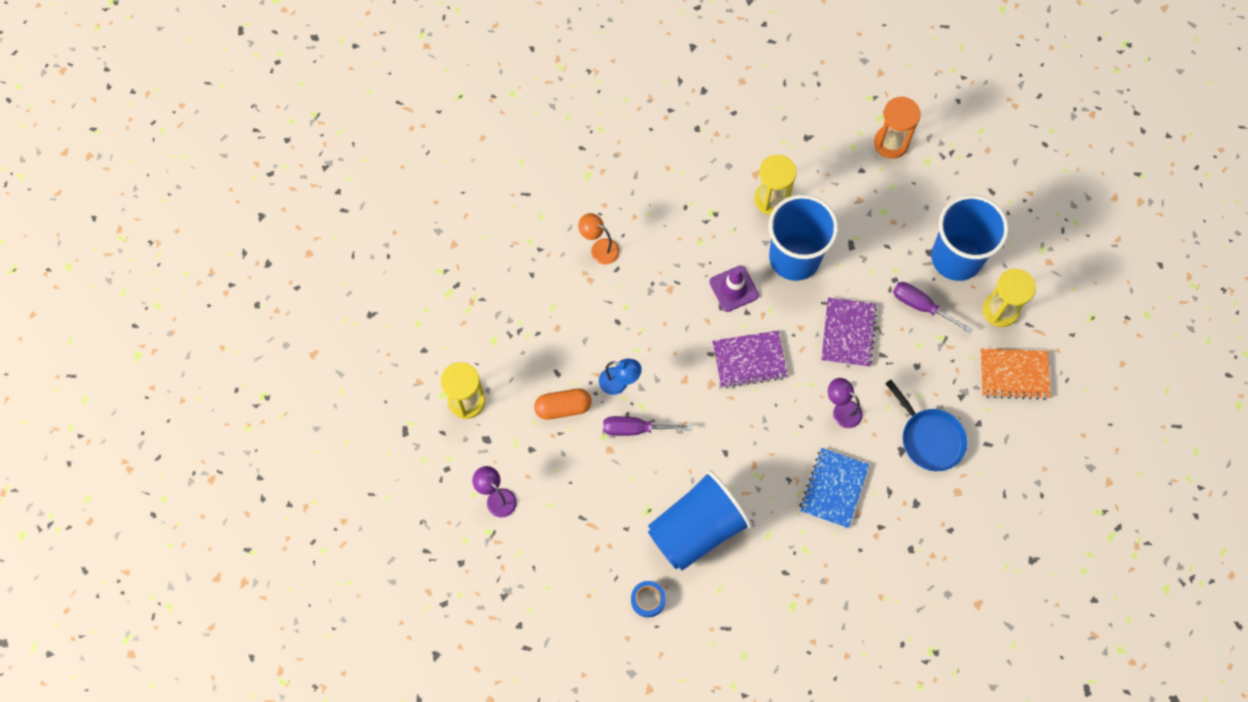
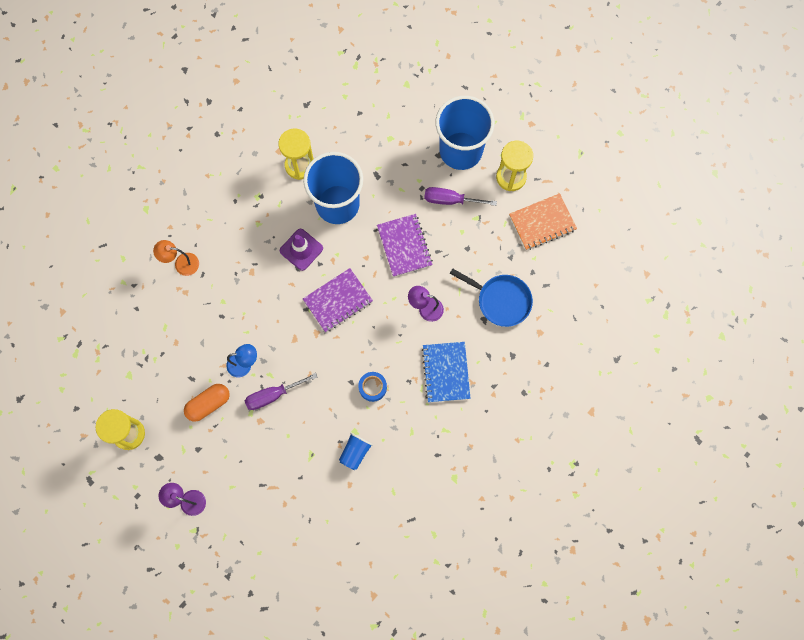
camera: 25 degrees left, 5 degrees up
(648, 600) = (342, 526): blue tape -> blue tape (372, 387)
(696, 529) = (355, 452): blue cup -> blue cup, size x0.43
(891, 143) = (372, 81): orange hourglass -> none

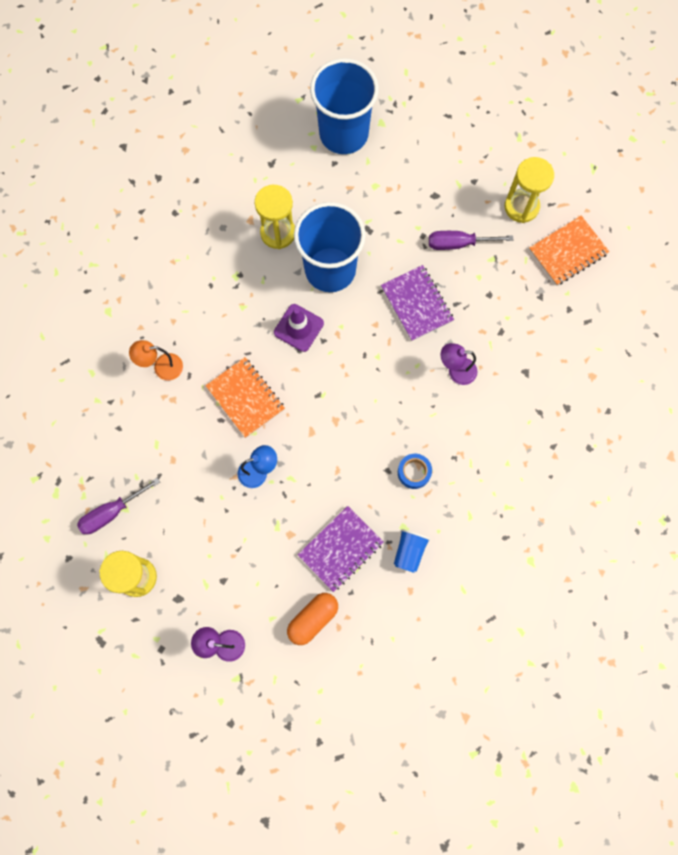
camera: 10 degrees left, 0 degrees up
(208, 404) = (225, 525): orange capsule -> orange capsule (313, 619)
(245, 301) = (245, 398): none -> orange notebook
(273, 395) = (300, 501): purple screwdriver -> purple screwdriver (112, 512)
(338, 301) = (353, 379): purple notebook -> purple notebook (340, 549)
(446, 372) = (495, 440): blue notebook -> none
(461, 150) = (458, 186): blue cup -> blue cup (343, 134)
(501, 300) = (540, 347): blue pan -> none

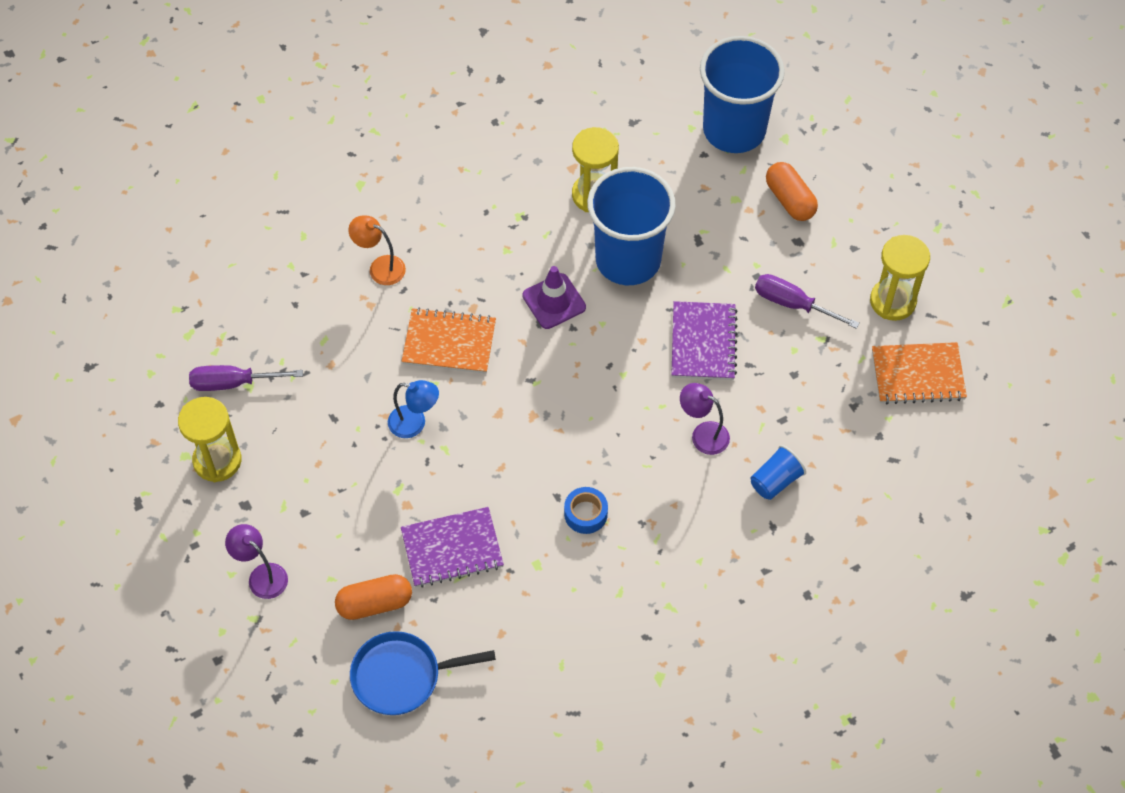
camera: 30 degrees right, 15 degrees down
(245, 398) = (449, 343): orange notebook -> orange notebook turned 75 degrees counterclockwise
(363, 660) = (401, 676): none -> blue pan
(409, 552) = (526, 592): blue cup -> blue cup (775, 481)
(411, 167) = (790, 200): none -> orange capsule

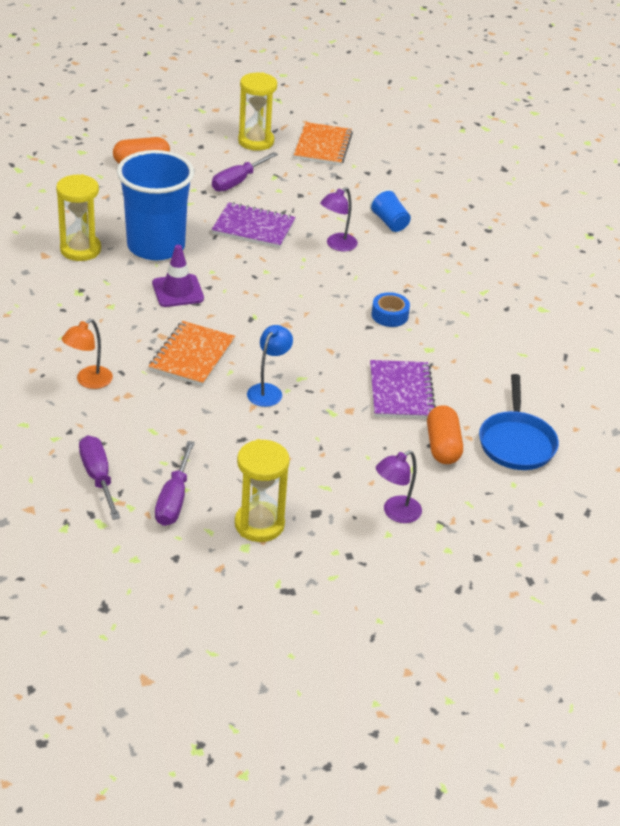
camera: 80 degrees left, 20 degrees down
(246, 315) = (98, 478): none -> purple screwdriver
(734, 130) = (58, 171): blue cup -> none

